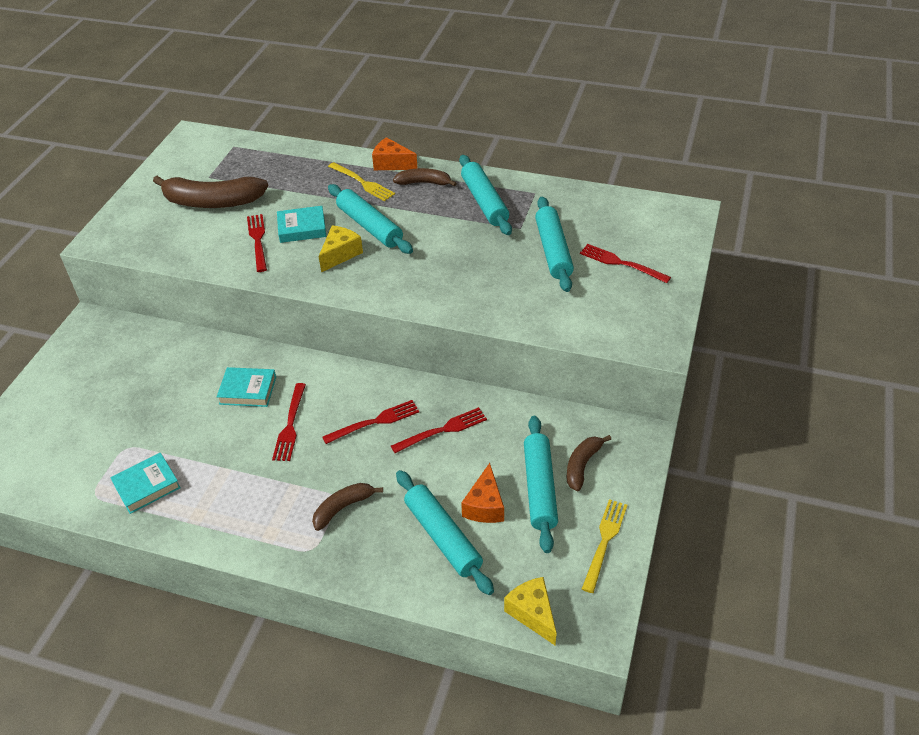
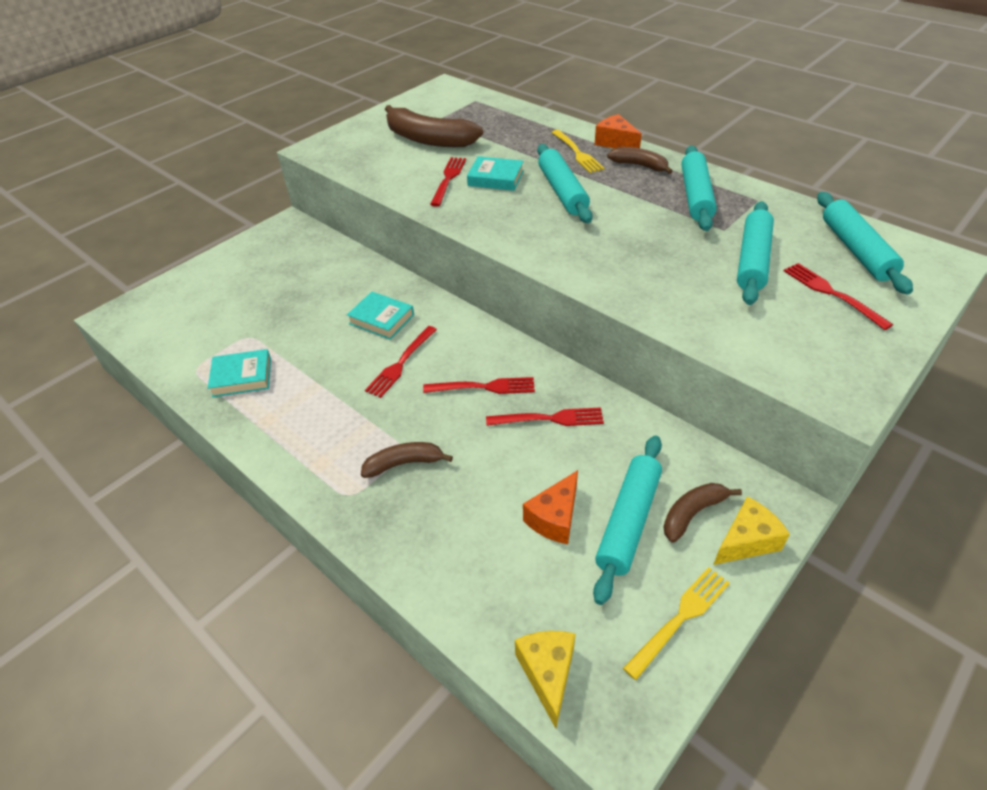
camera: 25 degrees right, 0 degrees up
(340, 254) = (518, 209): yellow cheese -> yellow cheese (746, 541)
(443, 537) = (490, 535): turquoise rolling pin -> turquoise rolling pin (856, 250)

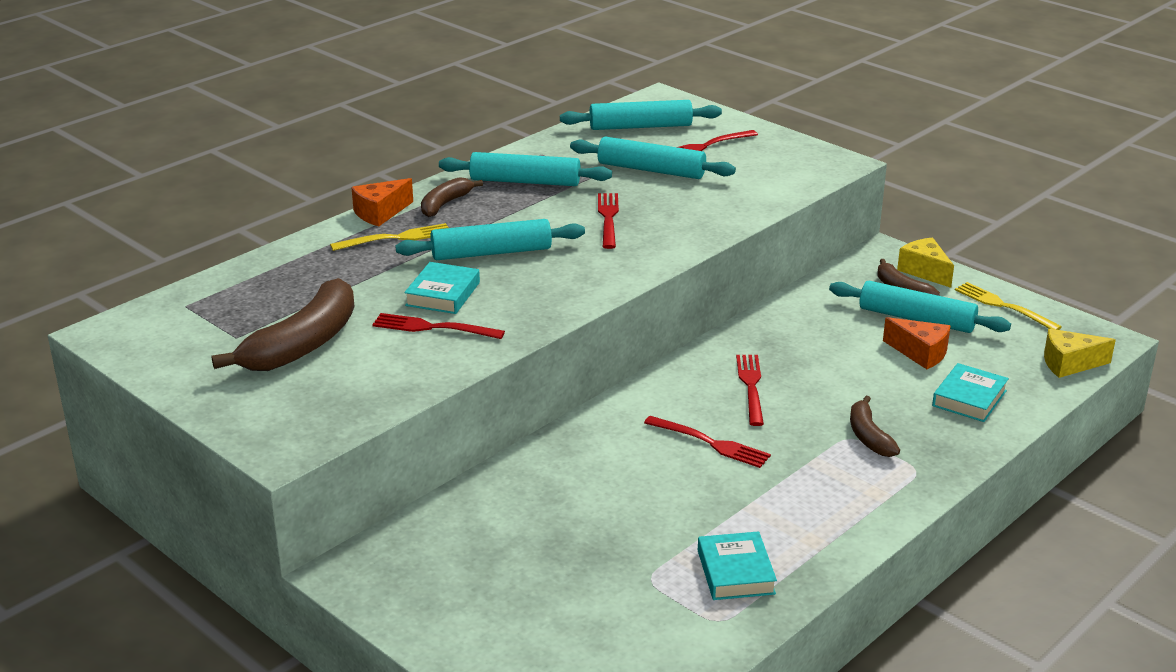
camera: 90 degrees left, 15 degrees down
(381, 319) = (622, 461): turquoise book -> turquoise book (969, 398)
(549, 419) = (796, 350): red fork -> red fork (608, 218)

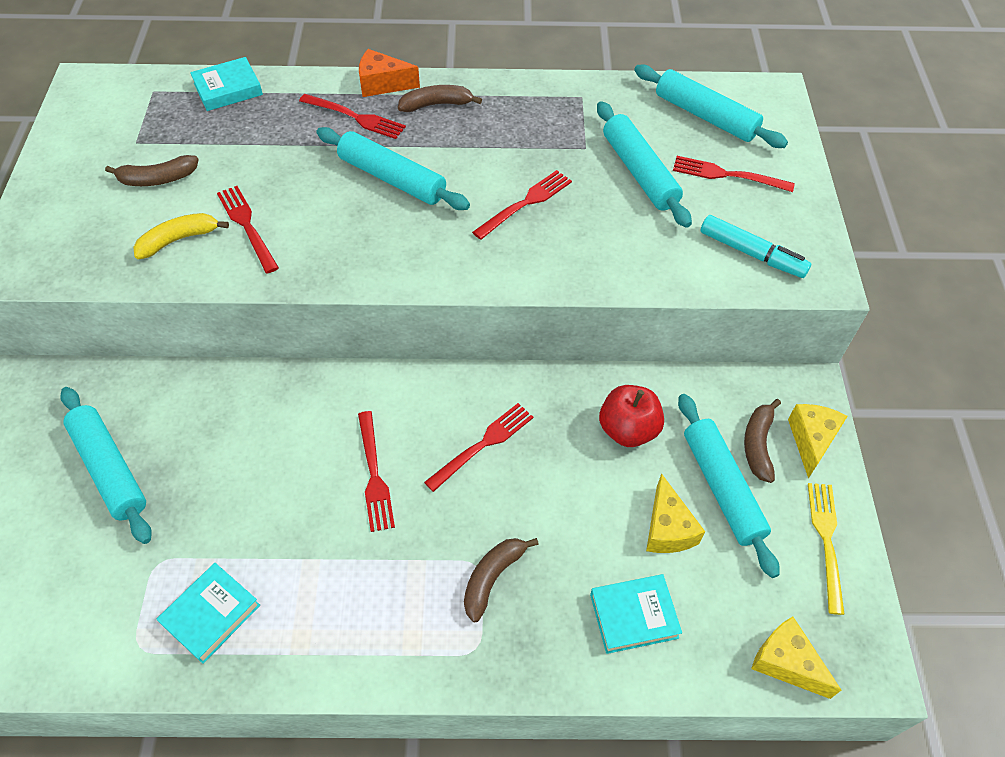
camera: 45 degrees right, 25 degrees up
(303, 344) = (158, 179): brown banana -> brown banana, size x0.54
(394, 362) = (178, 240): none -> yellow banana
(396, 238) = (355, 117): yellow fork -> red fork
(443, 294) = (301, 197): turquoise book -> turquoise book (228, 89)
(525, 181) = (525, 119): turquoise rolling pin -> turquoise rolling pin (110, 469)
(785, 172) = (752, 253): none -> turquoise marker
(822, 327) = (628, 429): none -> red apple
(920, 353) = (667, 528): orange cheese -> yellow cheese

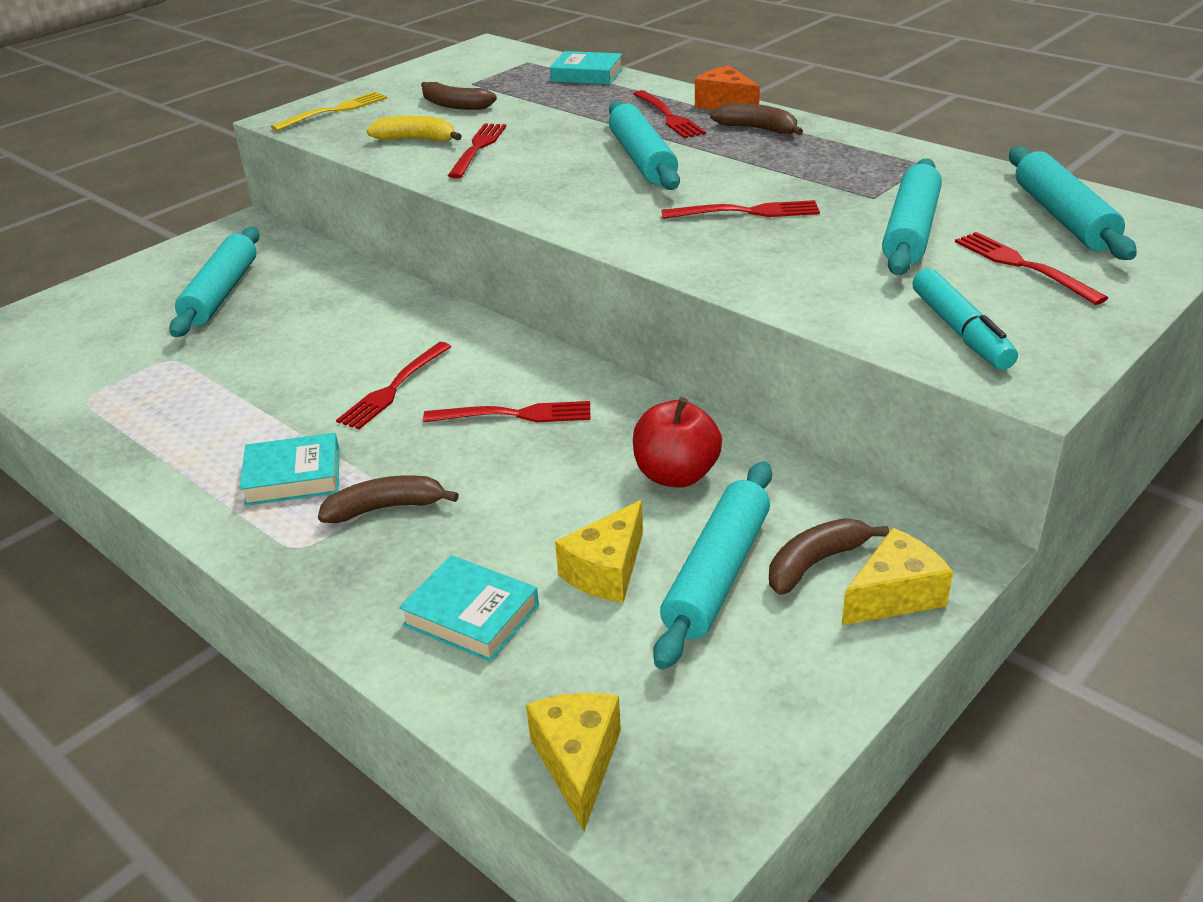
camera: 45 degrees right, 20 degrees down
(211, 614) = (155, 407): turquoise book -> turquoise book (293, 476)
(826, 541) = (785, 692): yellow fork -> yellow fork (334, 111)

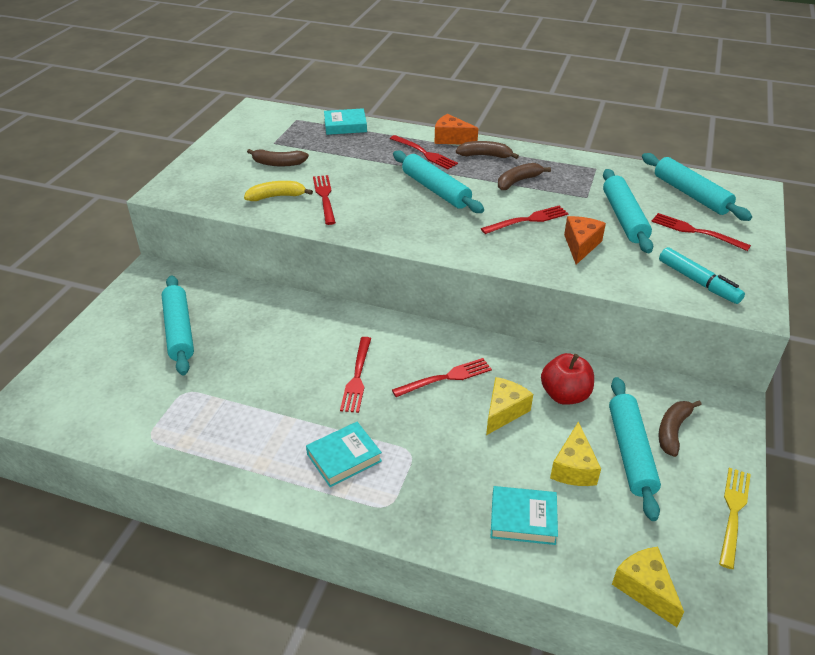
camera: 25 degrees left, 5 degrees up
(334, 111) = (196, 180): yellow fork -> yellow fork (733, 513)
(385, 508) = (419, 463): brown banana -> brown banana (518, 181)
(801, 254) = (581, 245): none -> orange cheese
(894, 595) = (722, 439): yellow cheese -> yellow cheese (504, 411)

